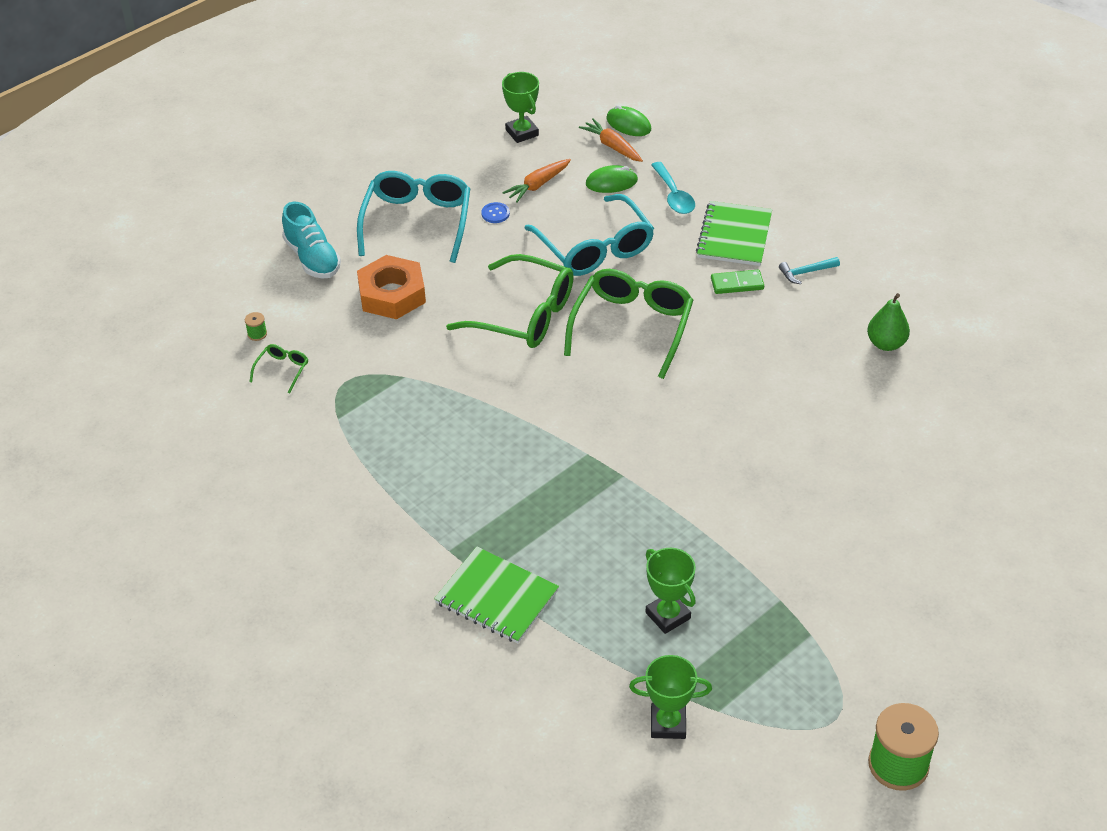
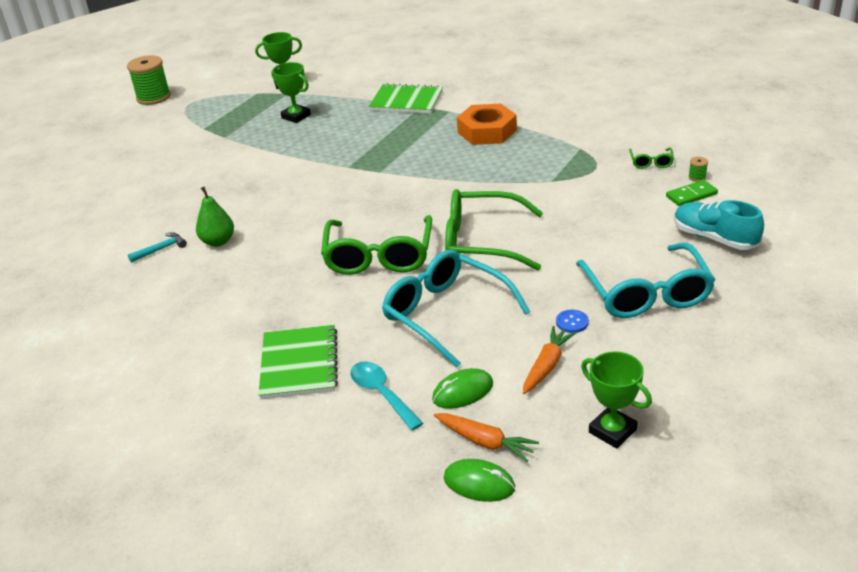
camera: 165 degrees right, 10 degrees down
(392, 294) = (613, 229): orange nut -> orange nut (487, 131)
(737, 284) = (287, 316): green domino -> green domino (691, 195)
(806, 272) = (215, 344): turquoise hammer -> turquoise hammer (160, 249)
(886, 344) = (136, 298): green pear -> green pear (218, 241)

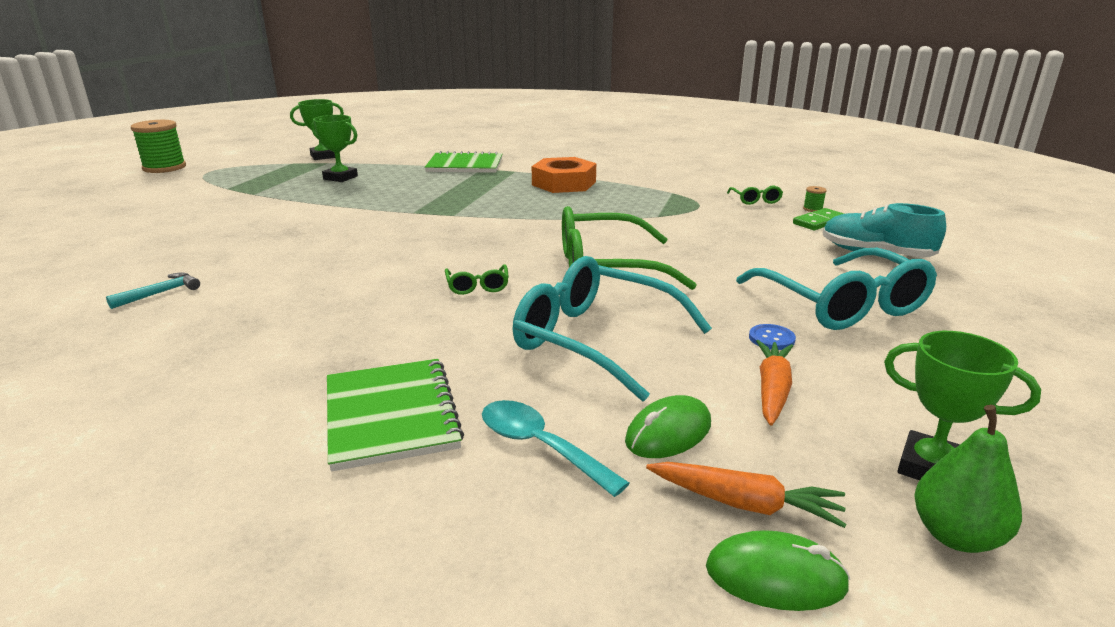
camera: 15 degrees left, 10 degrees down
(218, 241) = (247, 282): green pear -> green pear (956, 536)
(379, 256) = (477, 286): green glasses -> green glasses, size x0.43

